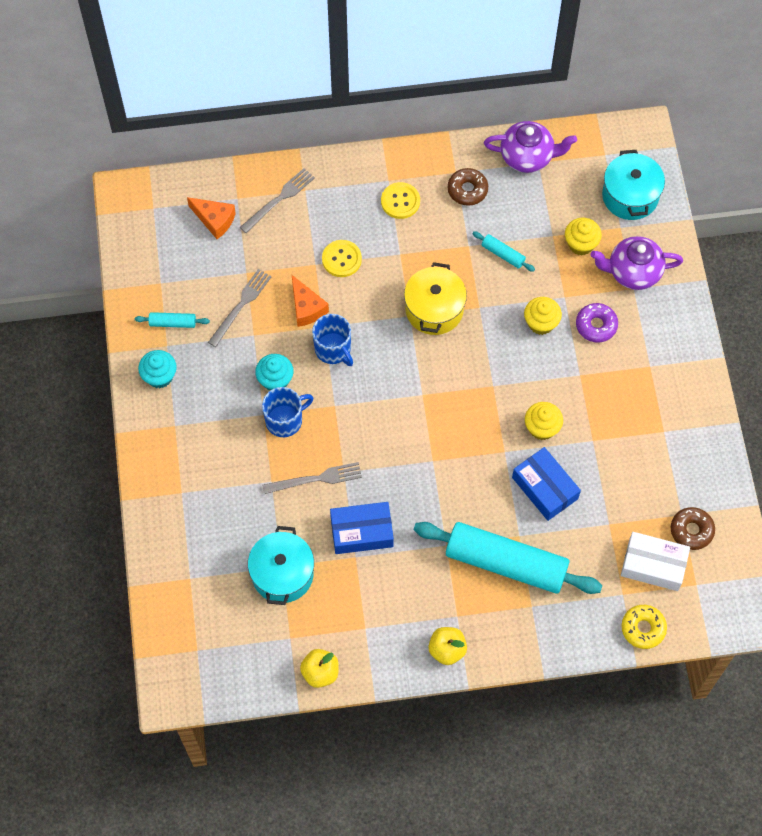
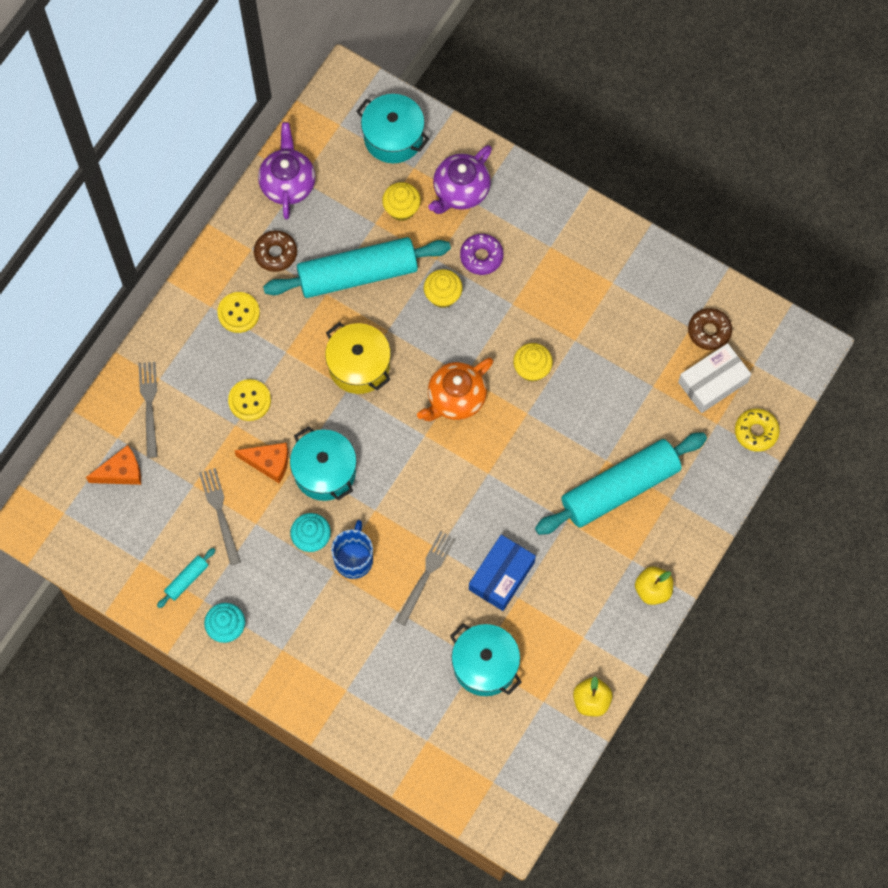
camera: 50 degrees left, 5 degrees up
(333, 349) = (324, 471): blue mug -> turquoise pot
(469, 393) = (455, 398): none -> orange teapot
(503, 254) = (357, 274): turquoise rolling pin -> turquoise rolling pin, size x2.46
(527, 156) = (288, 183): purple teapot -> purple teapot turned 45 degrees counterclockwise
(545, 488) = (583, 408): blue box -> none

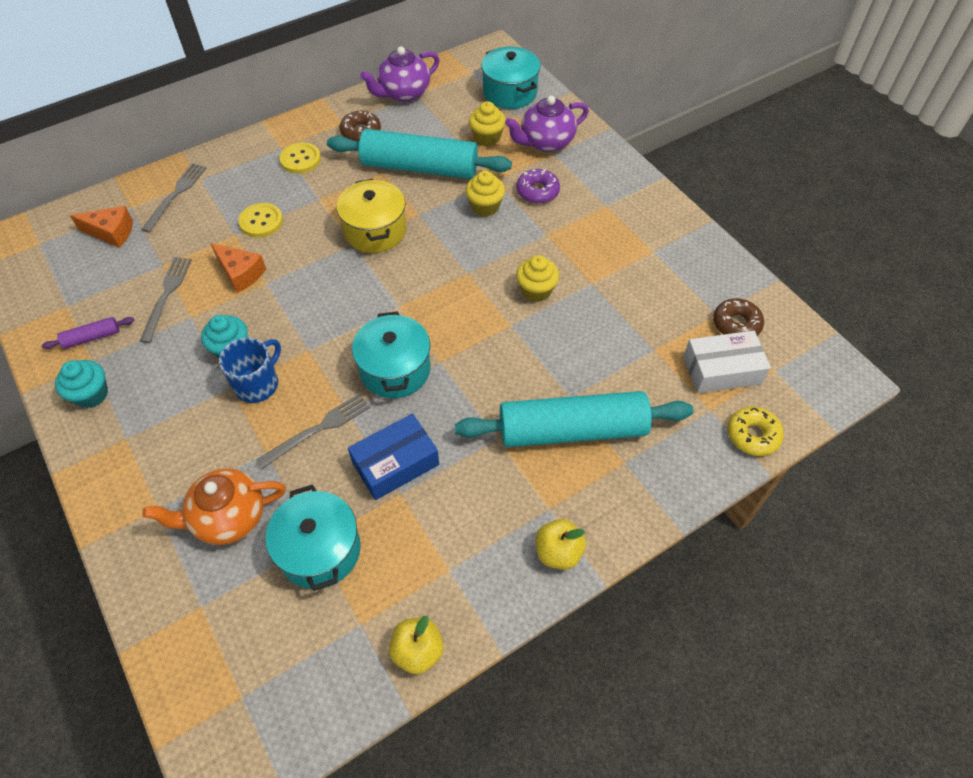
camera: 25 degrees right, 15 degrees down
(187, 579) = (92, 337): turquoise rolling pin -> purple rolling pin
(288, 183) = (404, 93): purple teapot -> purple teapot turned 150 degrees counterclockwise
(324, 471) = (285, 299): turquoise pot -> turquoise pot (395, 369)
(455, 398) = (447, 287): orange teapot -> orange teapot (228, 517)

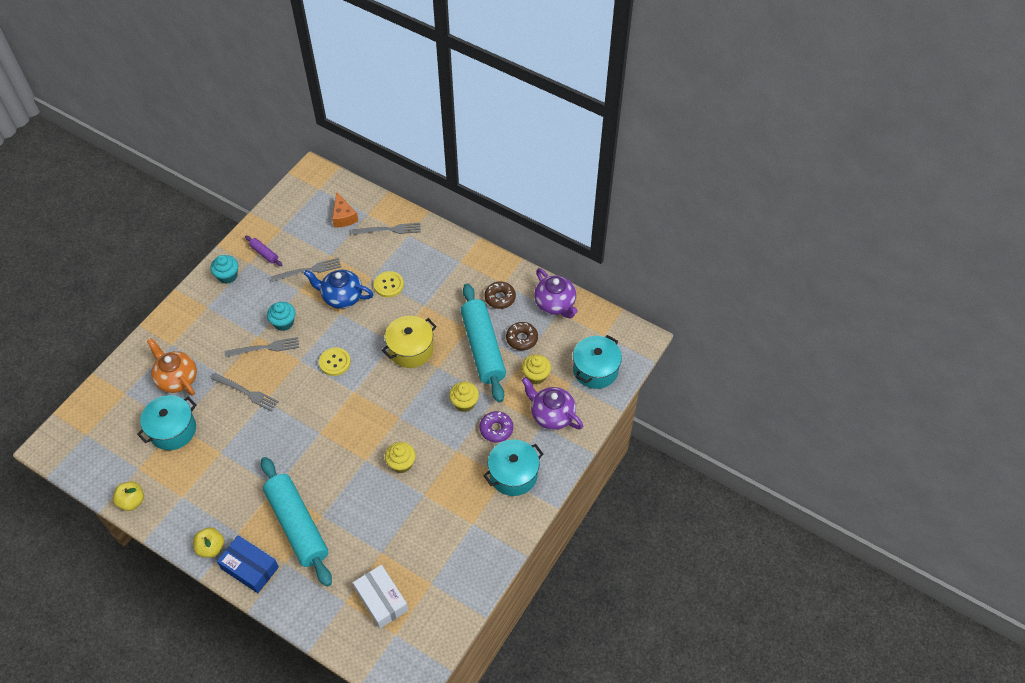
camera: 65 degrees right, 0 degrees up
(240, 273) = (342, 297): orange cheese -> blue teapot
(258, 384) = (265, 348): blue mug -> grey fork
(300, 159) = (454, 277): yellow button -> yellow button (335, 362)
(395, 369) = (303, 411): turquoise pot -> turquoise pot (513, 475)
(395, 463) = (238, 441): blue box -> blue box (250, 568)
(404, 93) = (555, 304): purple teapot -> purple teapot turned 150 degrees counterclockwise
(736, 324) = (427, 598): brown donut -> brown donut (522, 339)
(753, 435) = (335, 633): yellow donut -> none

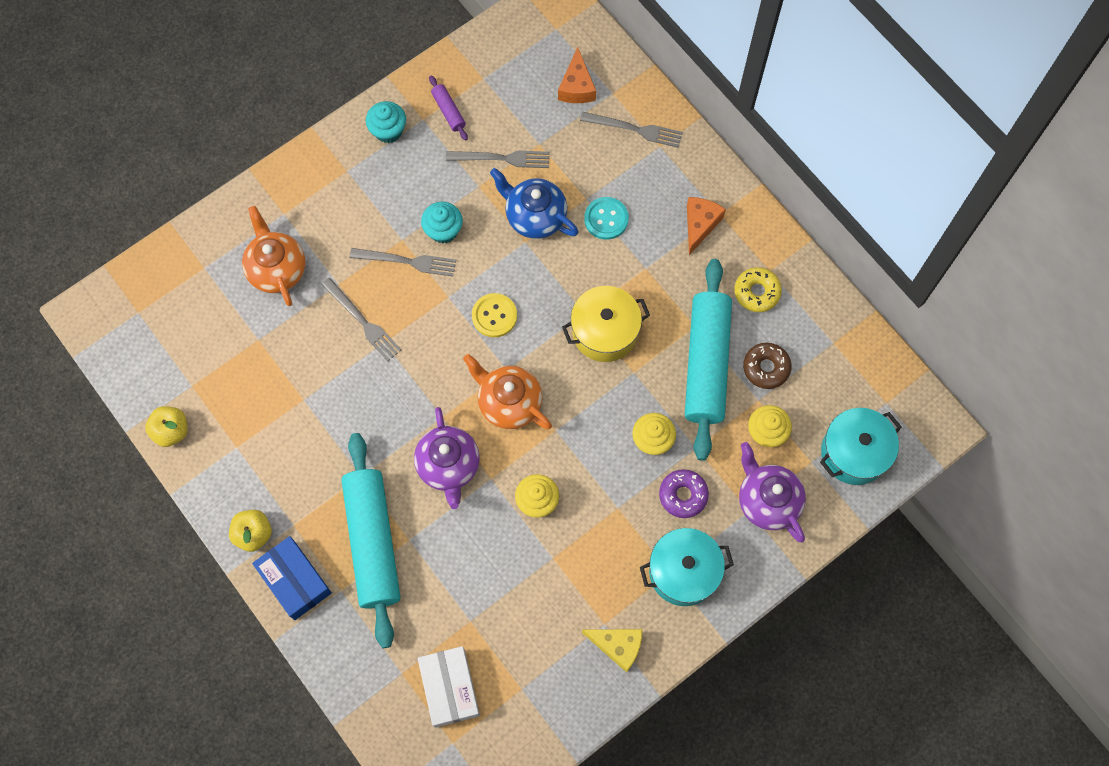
camera: 20 degrees right, 15 degrees up
(173, 430) = (251, 344): turquoise pot -> none
(362, 410) = (509, 402): none -> orange teapot
(388, 285) = (606, 219): yellow button -> turquoise button
(450, 271) = (700, 225): none -> orange cheese
(486, 534) = (618, 646): none -> yellow cheese
(500, 298) = (757, 292): brown donut -> yellow donut
(555, 304) = (833, 329): purple teapot -> purple teapot (448, 466)

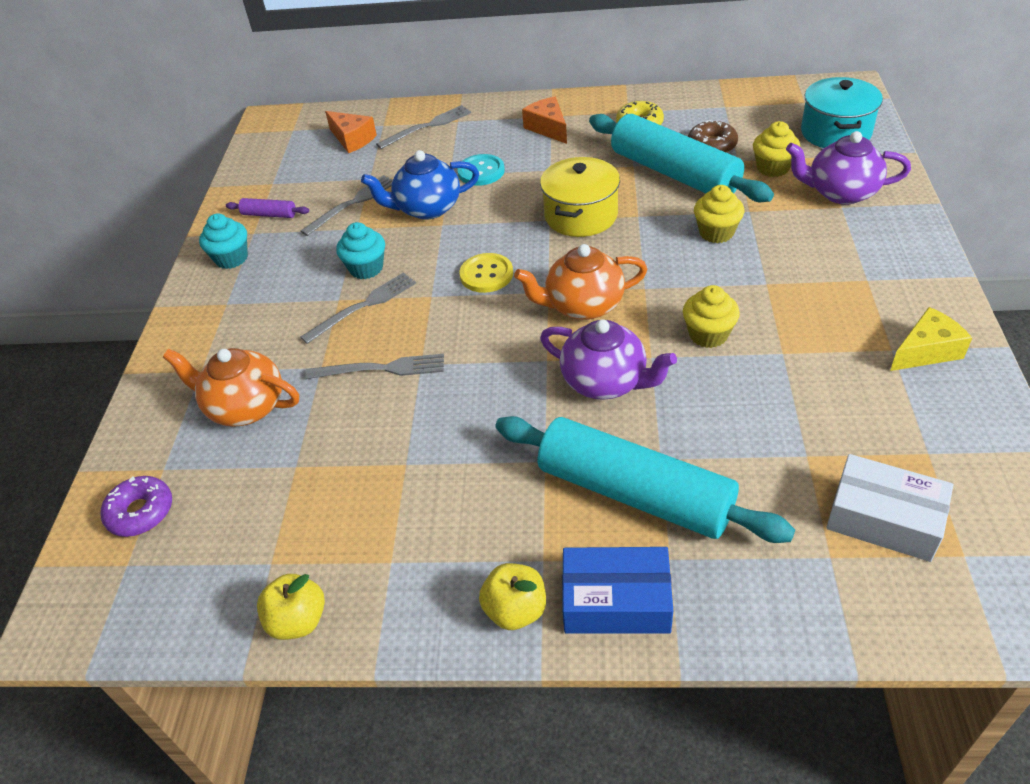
camera: 45 degrees left, 25 degrees down
(683, 495) = (790, 238): purple donut -> purple donut (141, 512)
(683, 572) = (873, 270): turquoise pot -> none

